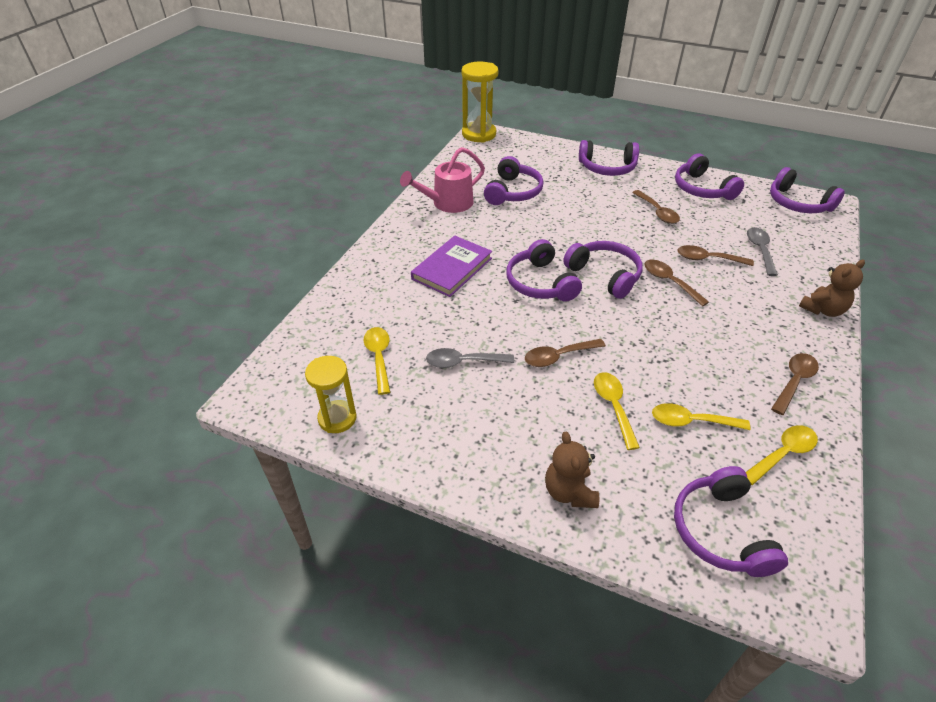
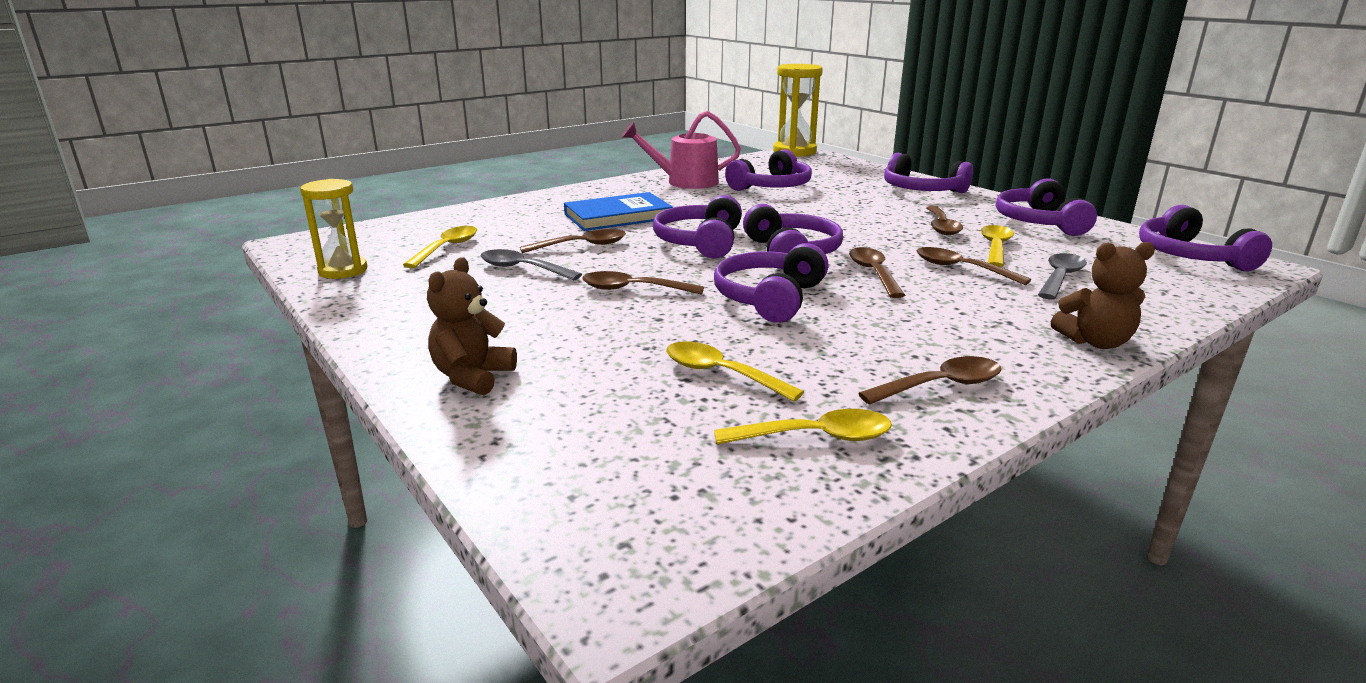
camera: 30 degrees right, 20 degrees down
(452, 268) = (618, 216): purple book -> blue book
(470, 317) = (582, 246): none -> brown spoon
(613, 406) = (637, 336): yellow spoon -> yellow spoon (995, 247)
(720, 531) = (605, 467): purple headphones -> purple headphones (769, 298)

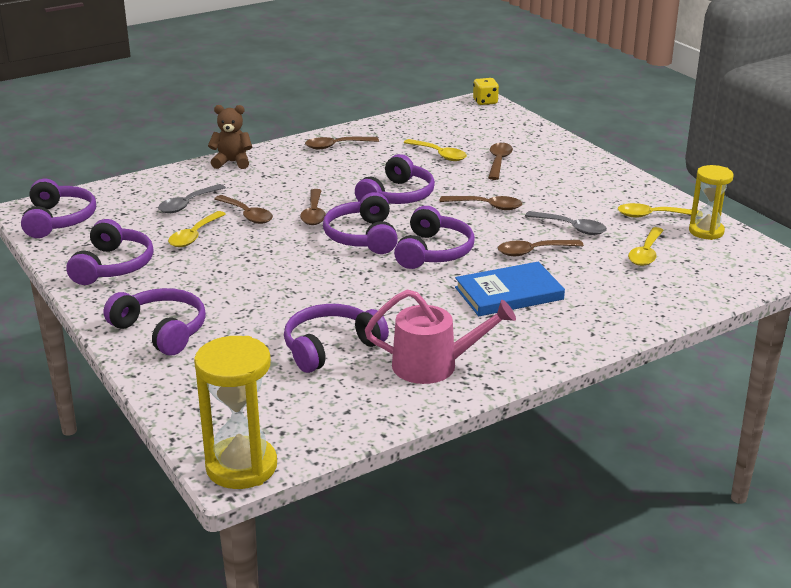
camera: 175 degrees left, 5 degrees up
(472, 377) = (562, 158): brown teddy bear -> none
(611, 583) = (485, 102): none -> yellow dice
(816, 437) = (405, 131): yellow spoon -> yellow spoon (652, 215)
(941, 227) = (209, 264): brown spoon -> brown spoon (498, 161)

